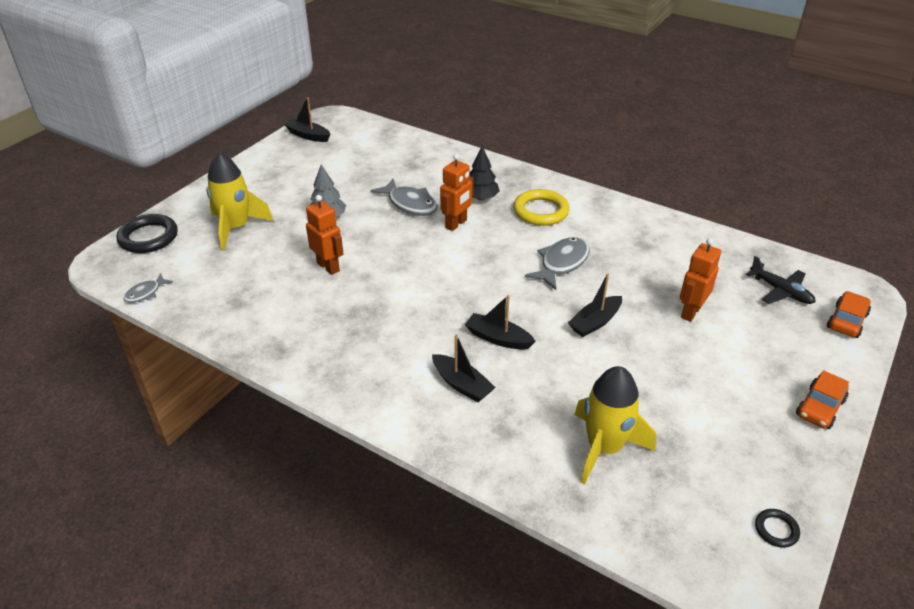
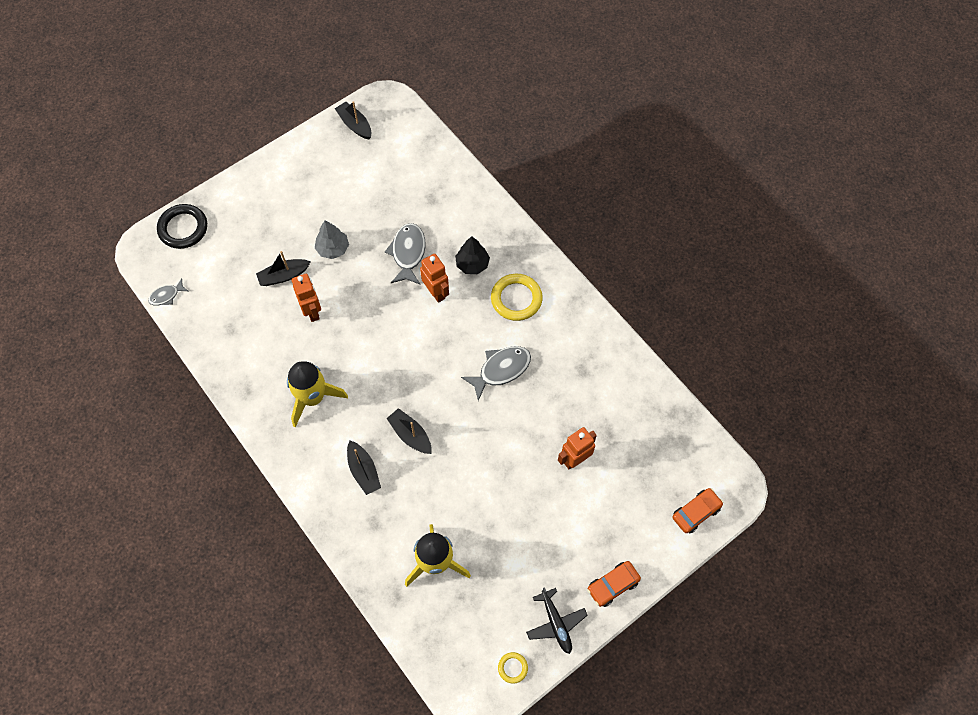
camera: 20 degrees right, 25 degrees up
(236, 228) = (255, 238): yellow rocket -> yellow rocket (313, 397)
(410, 204) = (408, 253): grey fish -> grey fish turned 150 degrees counterclockwise
(456, 224) = (436, 292): orange robot -> orange robot turned 90 degrees counterclockwise
(595, 322) = (493, 444): black boat -> black boat (284, 276)
(776, 530) = (512, 668): black ring -> yellow ring
(780, 291) = (664, 462): black plane -> black plane (556, 623)

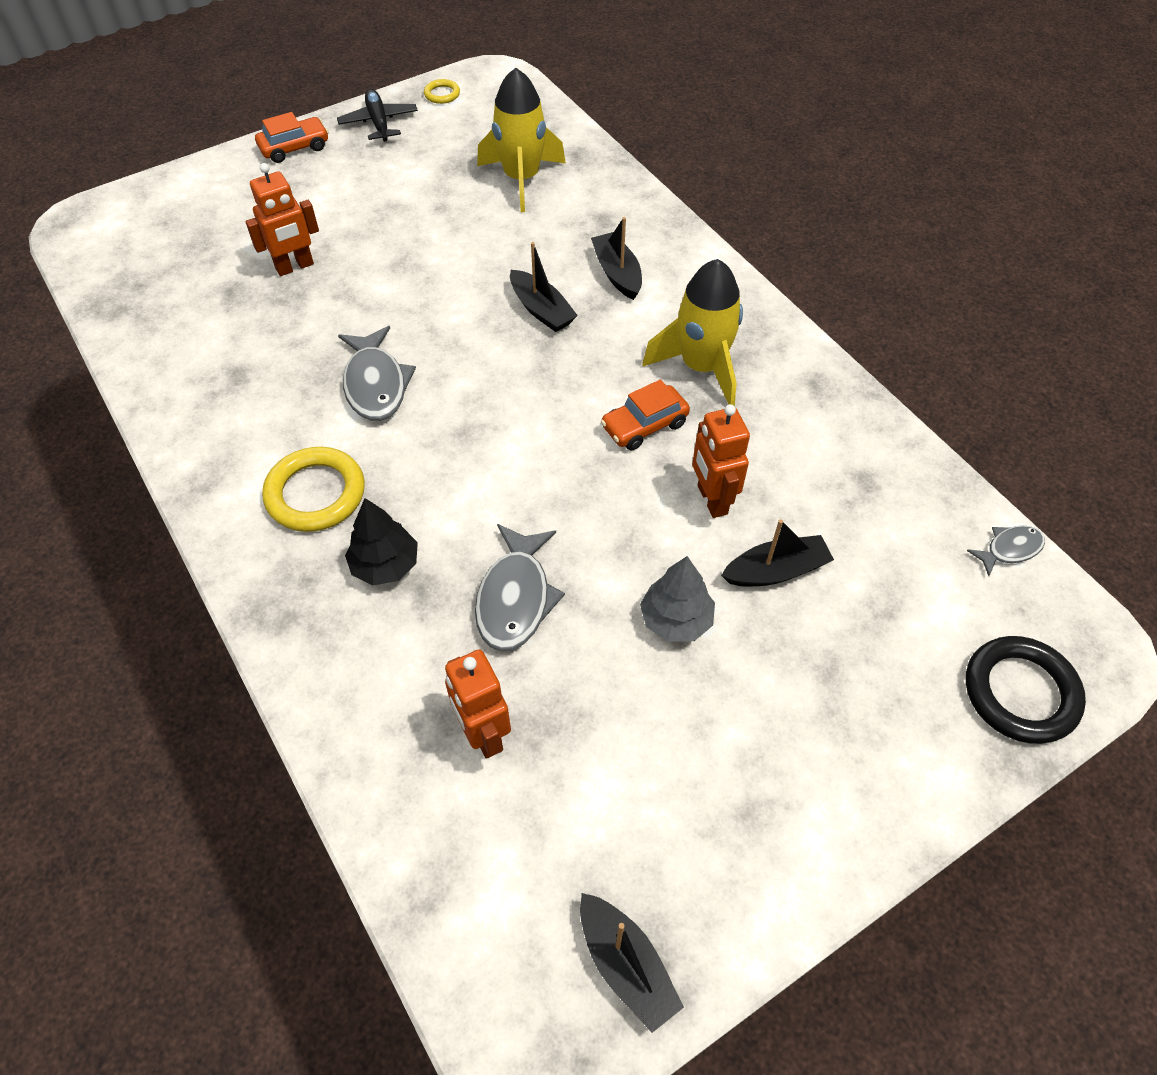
camera: 175 degrees left, 10 degrees down
(436, 292) = (468, 517): orange robot -> orange robot (483, 734)
(501, 370) = (376, 384): grey fish -> grey fish turned 75 degrees counterclockwise
(696, 512) = (149, 203): orange car -> orange car (644, 425)

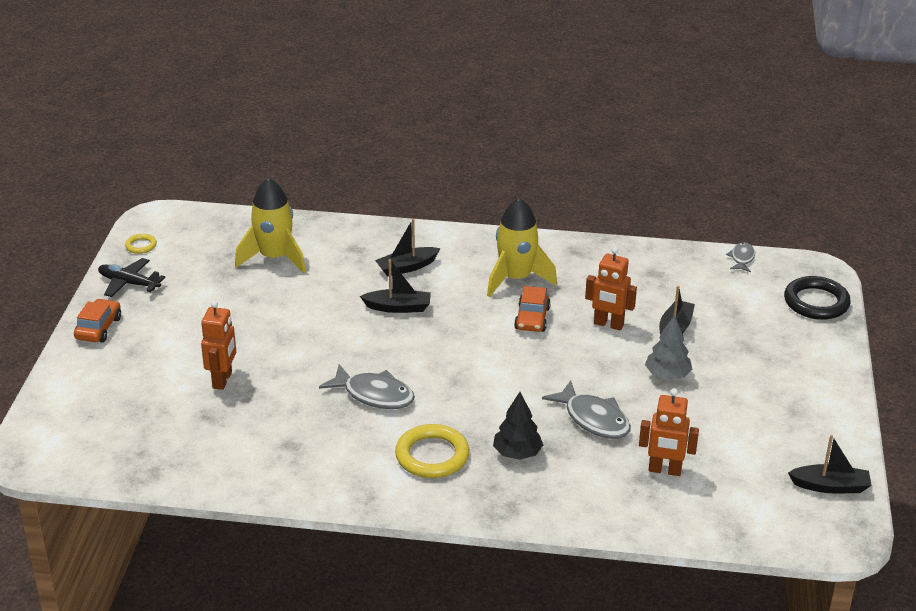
camera: 50 degrees left, 20 degrees down
(617, 273) = (407, 267): black boat -> black boat turned 45 degrees counterclockwise

